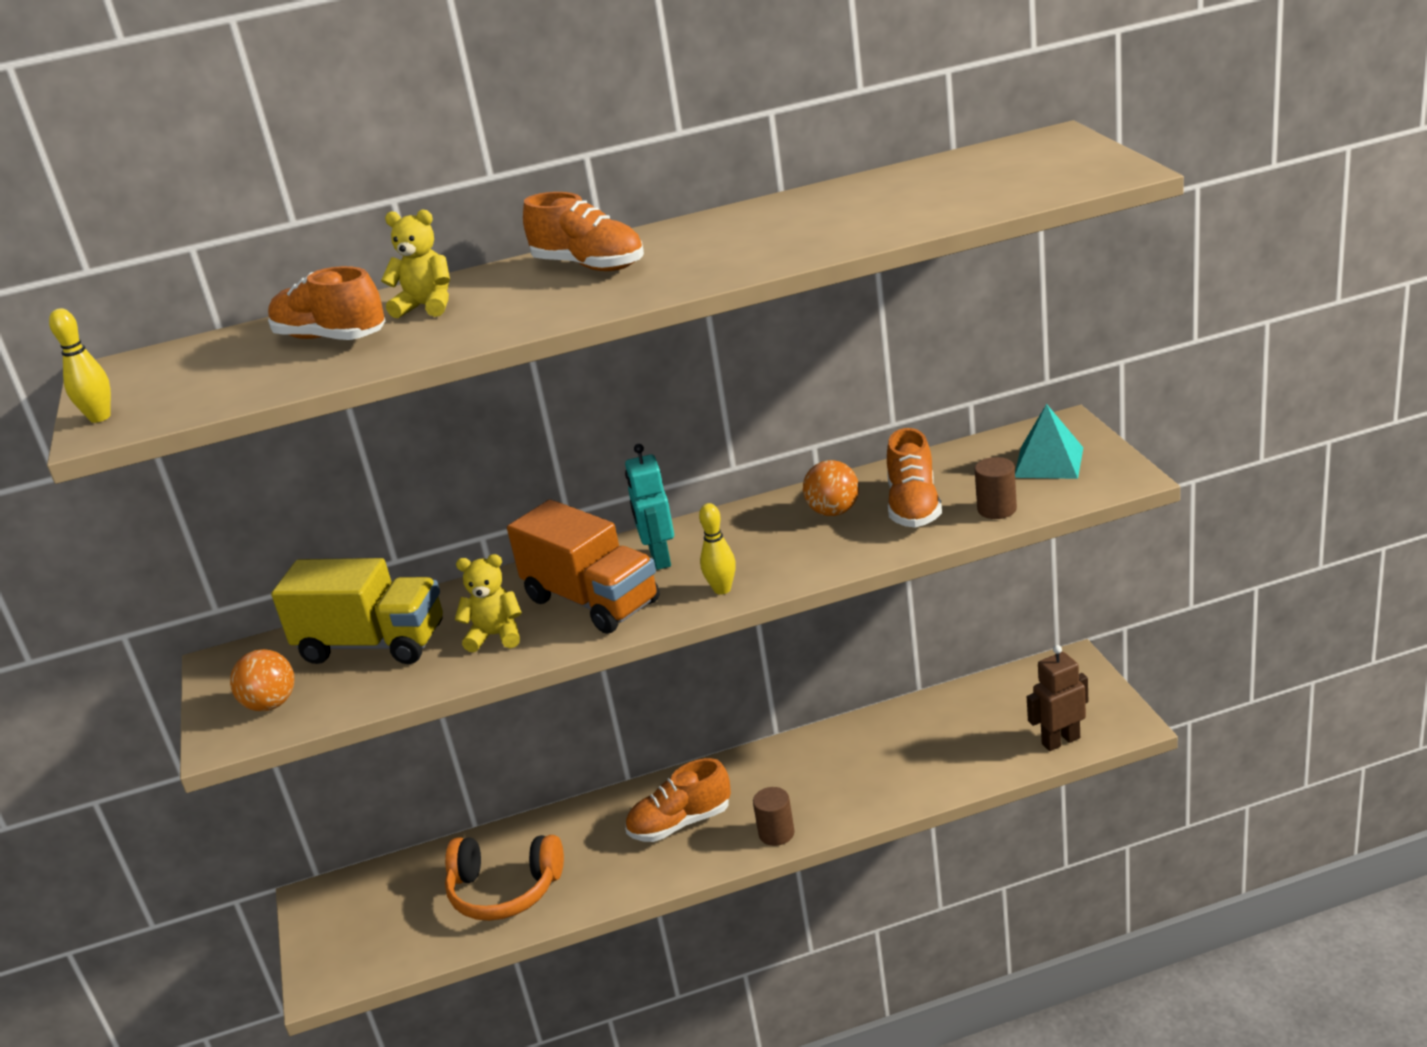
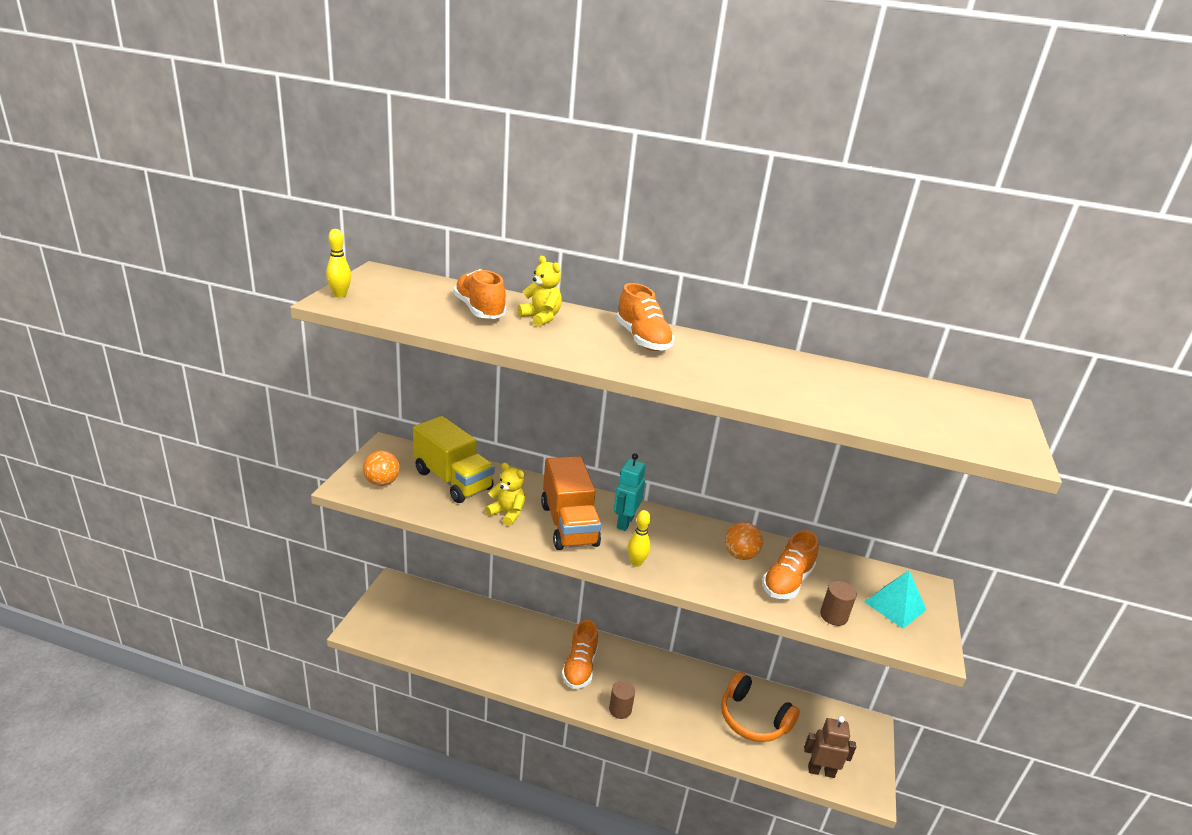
camera: 25 degrees right, 0 degrees up
(505, 890) = (471, 642): orange headphones -> orange headphones (753, 719)
(680, 823) = (580, 667): orange shoe -> orange shoe turned 90 degrees counterclockwise

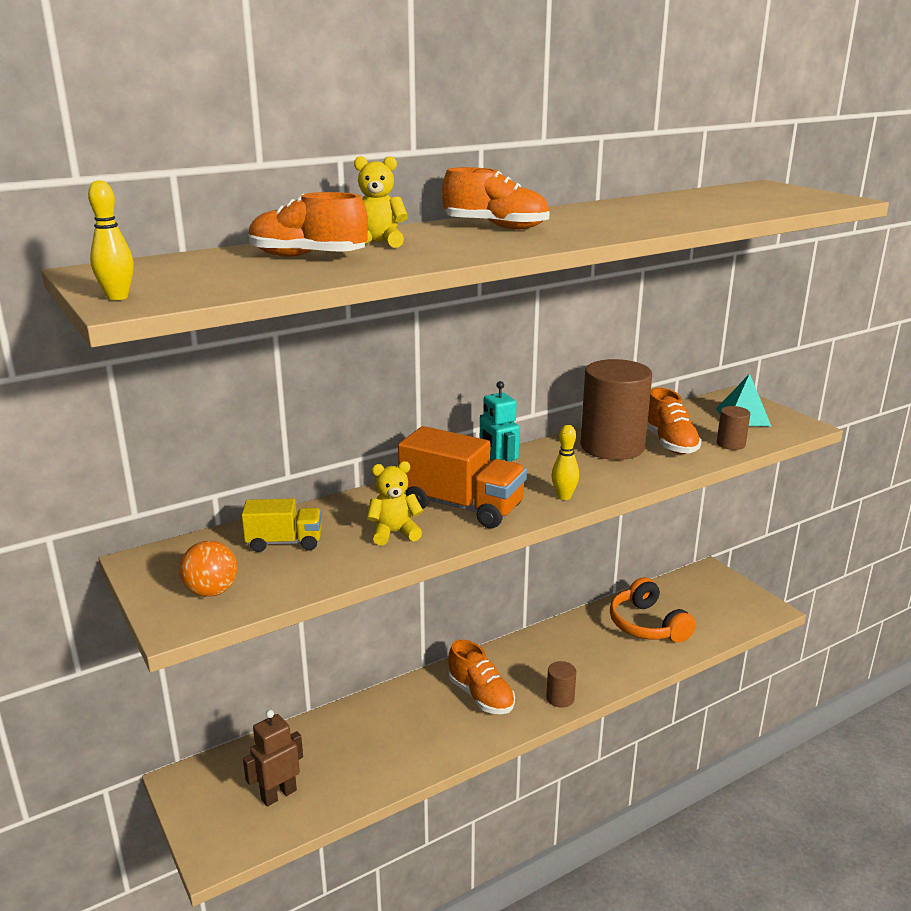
camera: 45 degrees left, 5 degrees down
(453, 480) = (284, 542): yellow truck -> yellow truck, size x0.58
(740, 555) = (612, 446): orange ball -> brown cylinder
(753, 719) = (647, 625): orange headphones -> orange headphones turned 75 degrees clockwise
(821, 771) = (731, 621): brown robot -> brown robot (278, 794)

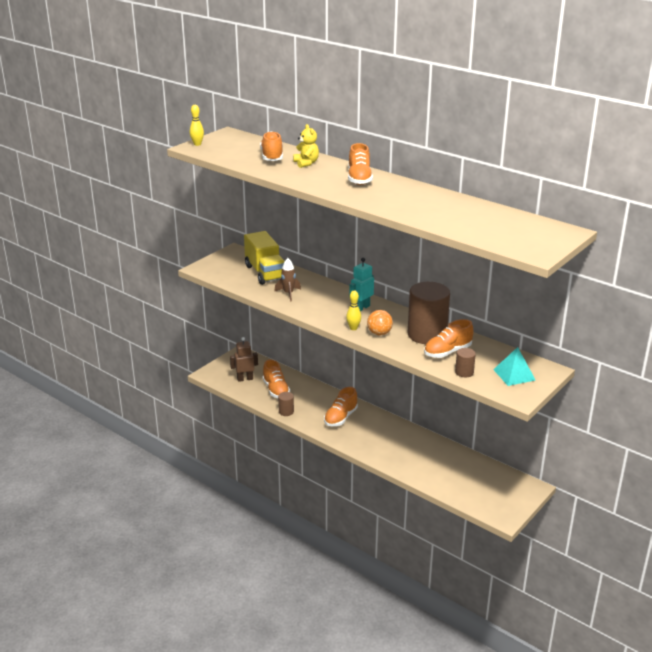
camera: 70 degrees right, 5 degrees up
(211, 592) = (221, 269): orange ball -> orange ball (379, 333)
(278, 794) = (245, 379): brown robot -> brown robot turned 45 degrees counterclockwise
(284, 542) = (265, 273): yellow truck -> yellow truck, size x1.72
(347, 757) = (276, 390): none -> orange shoe
(394, 533) = (288, 293): yellow teddy bear -> brown rocket
(462, 507) = (324, 304): orange truck -> none
(560, 698) = (355, 443): brown cylinder -> brown cylinder (286, 411)
(647, 625) = (446, 466): orange headphones -> none

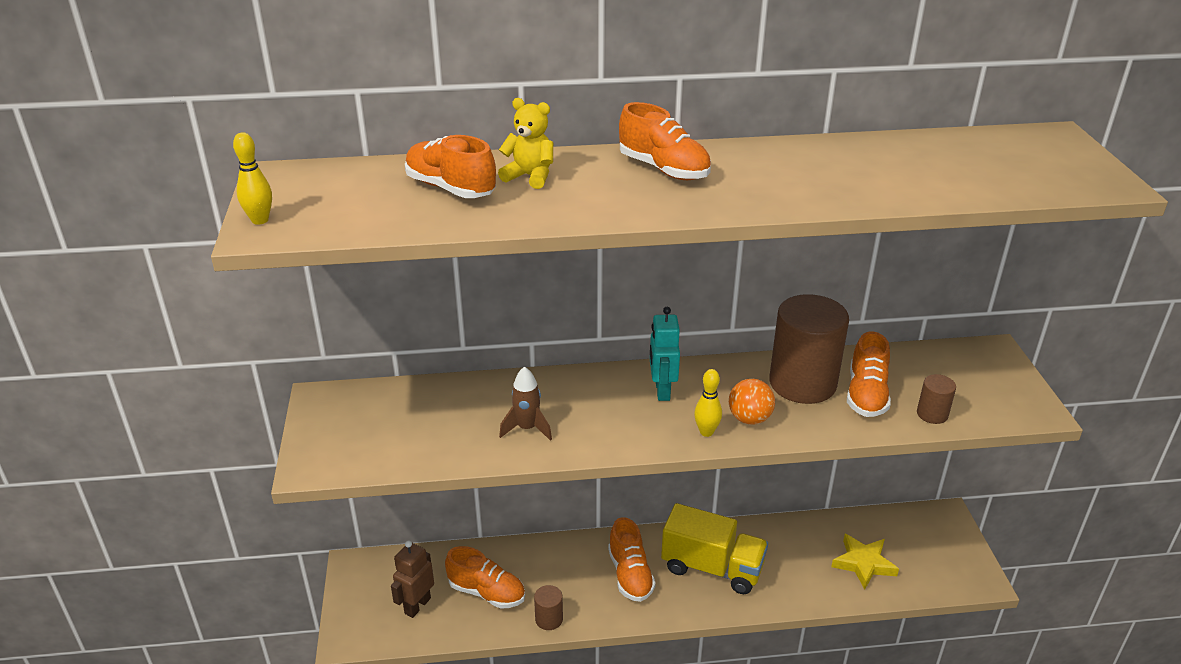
camera: 45 degrees left, 5 degrees up
(265, 273) = (434, 411): yellow truck -> yellow truck (712, 568)
(454, 476) = (863, 563): none -> yellow star
(514, 374) = (978, 381): turquoise pyramid -> none

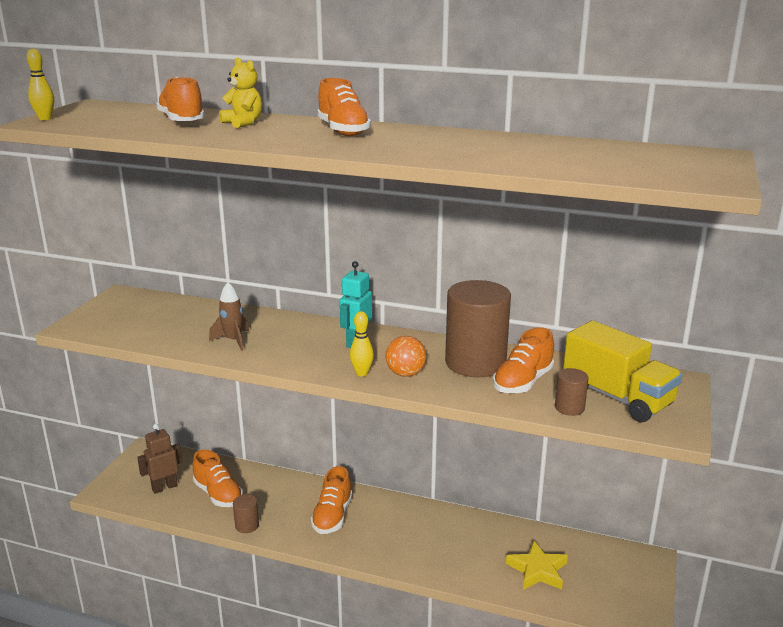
camera: 25 degrees right, 10 degrees down
(712, 568) = (402, 532): yellow truck -> yellow truck (617, 397)

